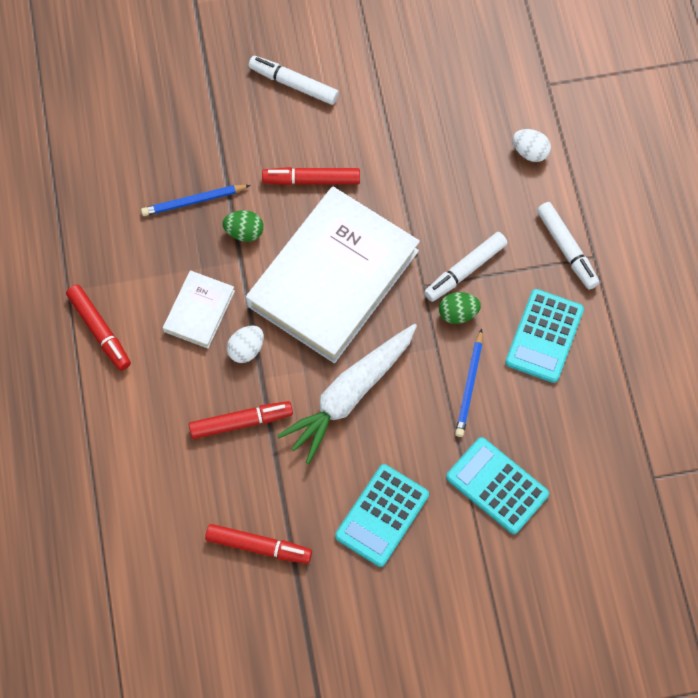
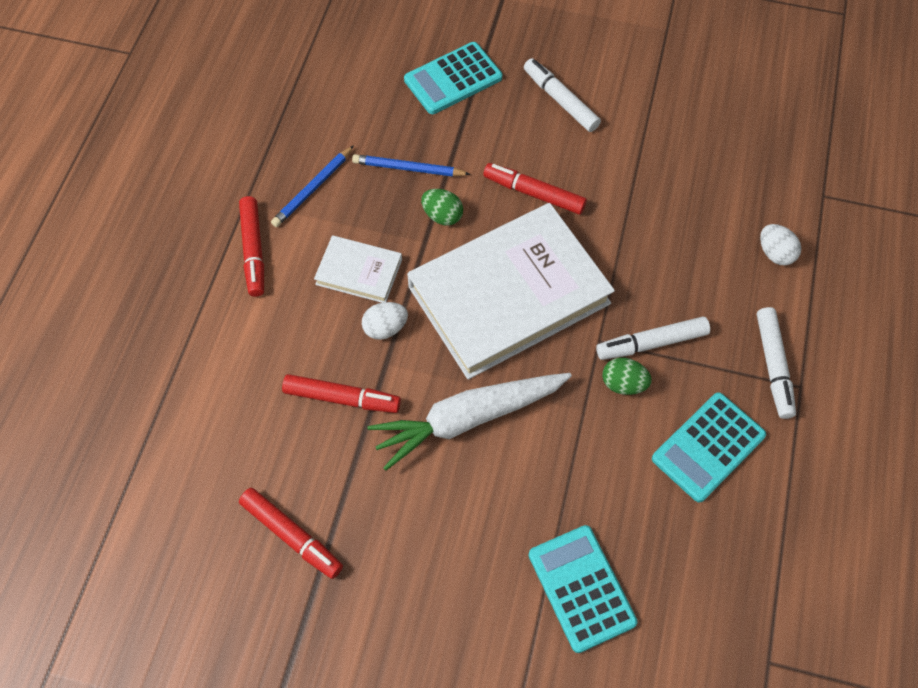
camera: 25 degrees right, 5 degrees down
(199, 311) = (359, 272): white book -> white book turned 60 degrees clockwise
(382, 515) = (438, 563): turquoise calculator -> turquoise calculator (453, 79)
(469, 386) = (601, 464): blue pencil -> blue pencil (313, 189)

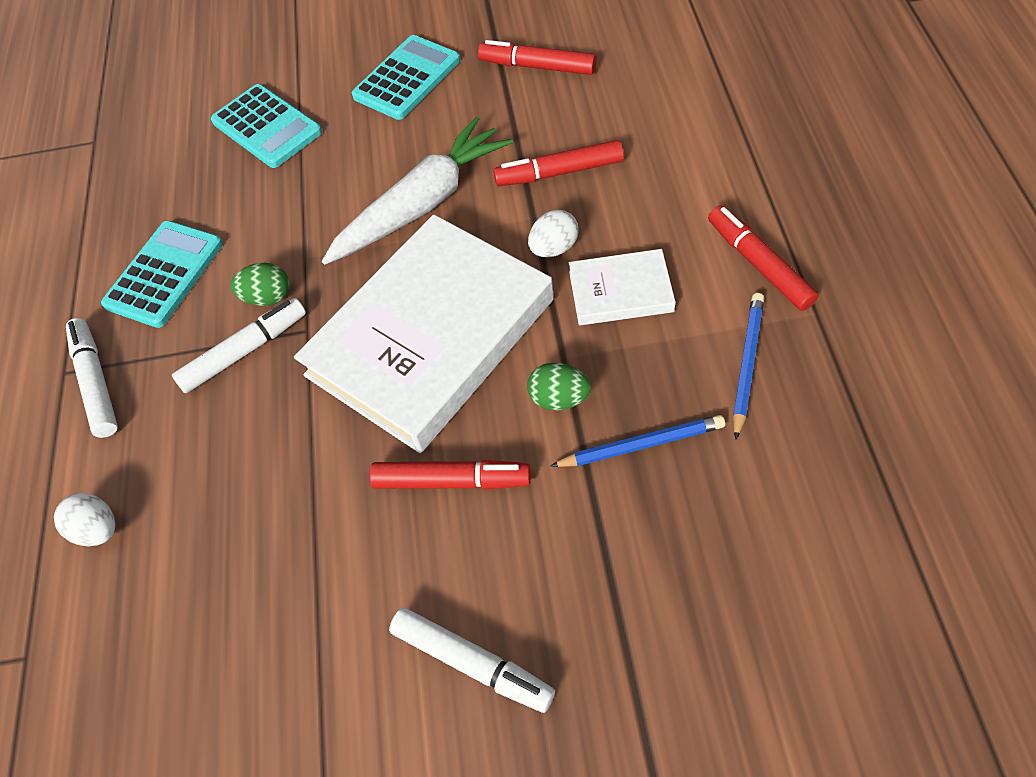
camera: 165 degrees right, 5 degrees down
(453, 79) = (663, 628): turquoise calculator -> turquoise calculator (407, 78)

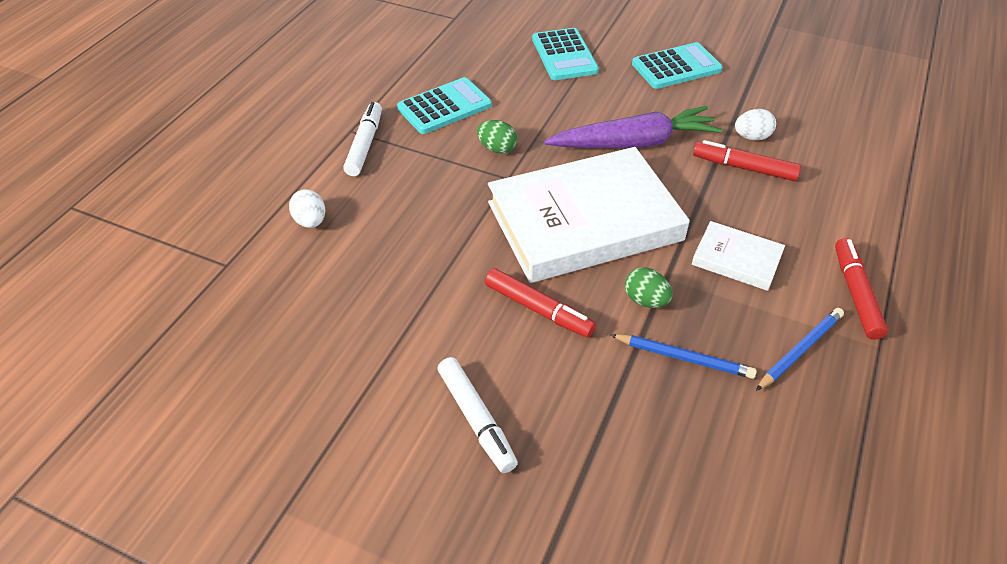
camera: 25 degrees right, 10 degrees down
(244, 351) = (462, 171): white marker -> none
(422, 204) = (634, 143): white carrot -> purple carrot
(537, 66) = (774, 98): red marker -> none
(554, 248) = (707, 210): white egg -> white egg (751, 137)

